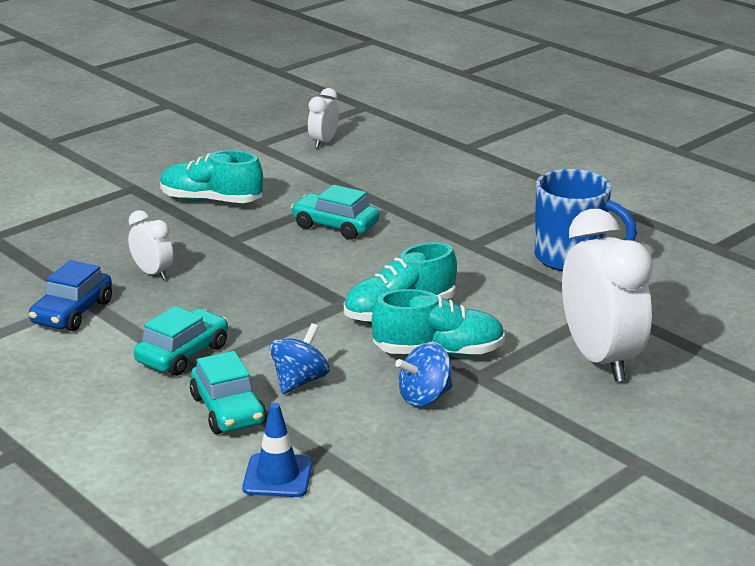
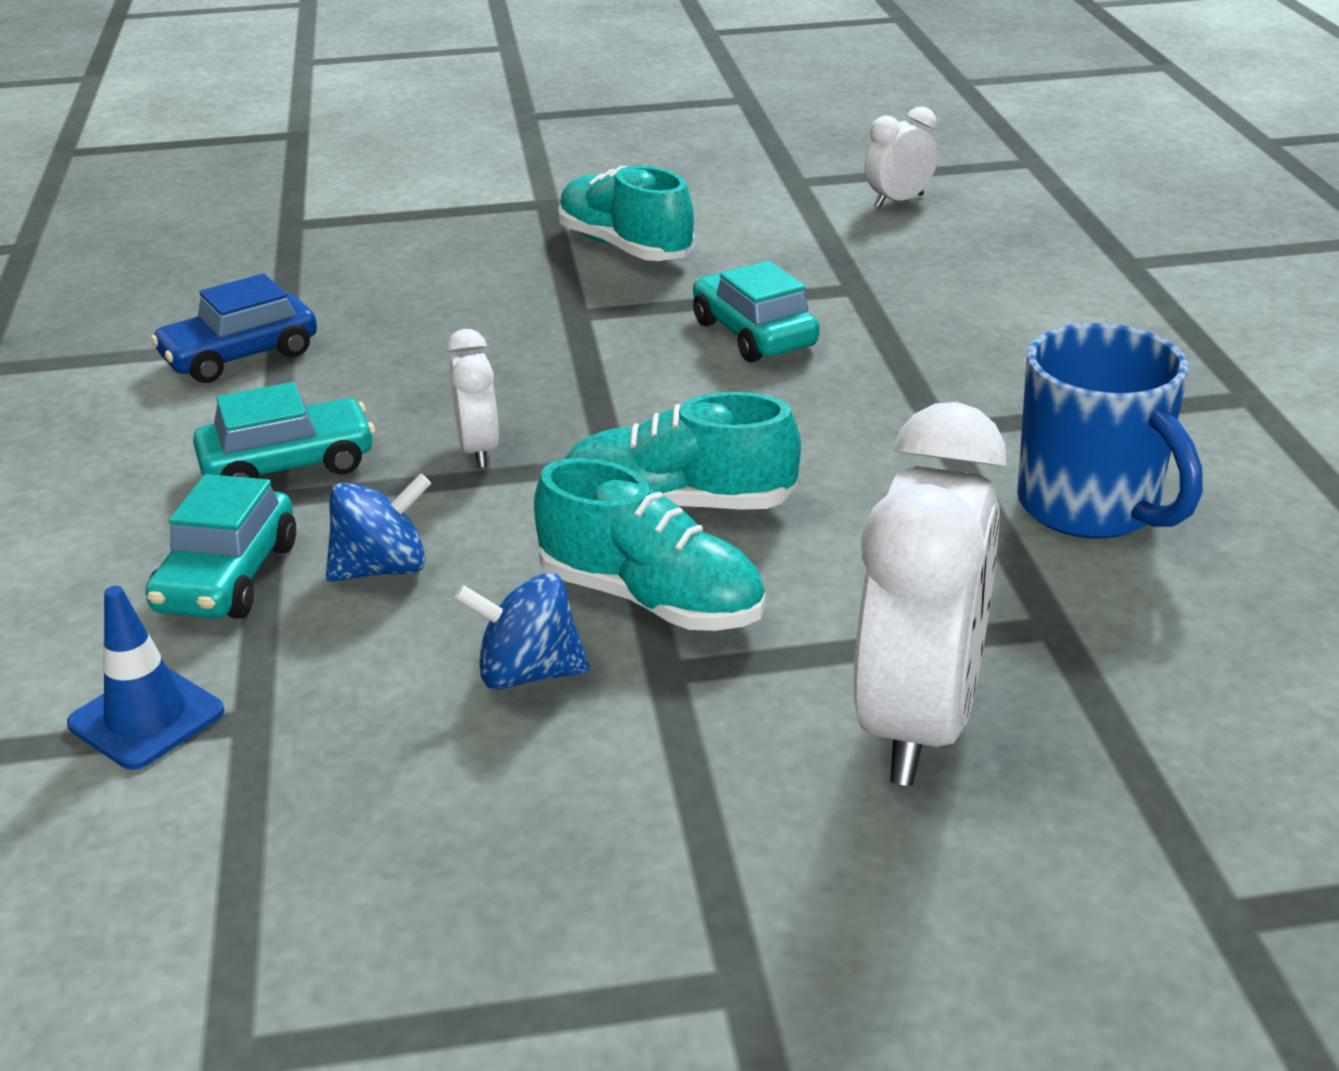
camera: 35 degrees right, 5 degrees up
(153, 273) = (410, 331): white clock -> white clock (478, 450)

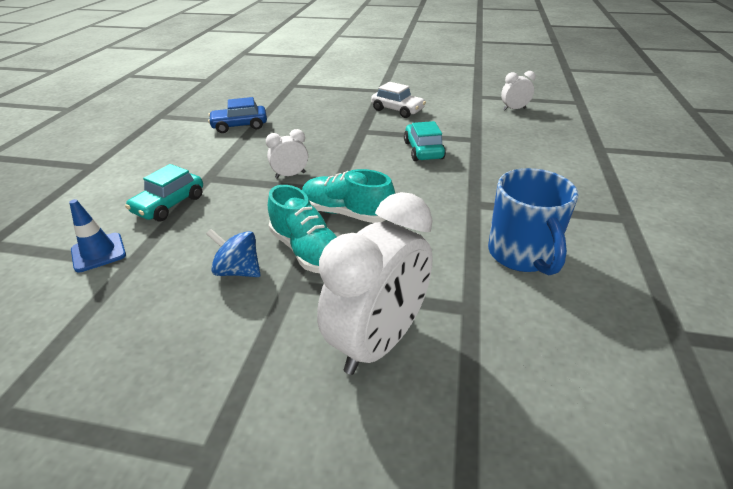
camera: 20 degrees right, 5 degrees up
(288, 465) = (223, 167): turquoise car -> none
(382, 569) = (222, 214): blue spinning top -> none
(478, 450) = (290, 175): white clock -> white clock turned 120 degrees counterclockwise
(625, 247) = (397, 110): turquoise shoe -> white car

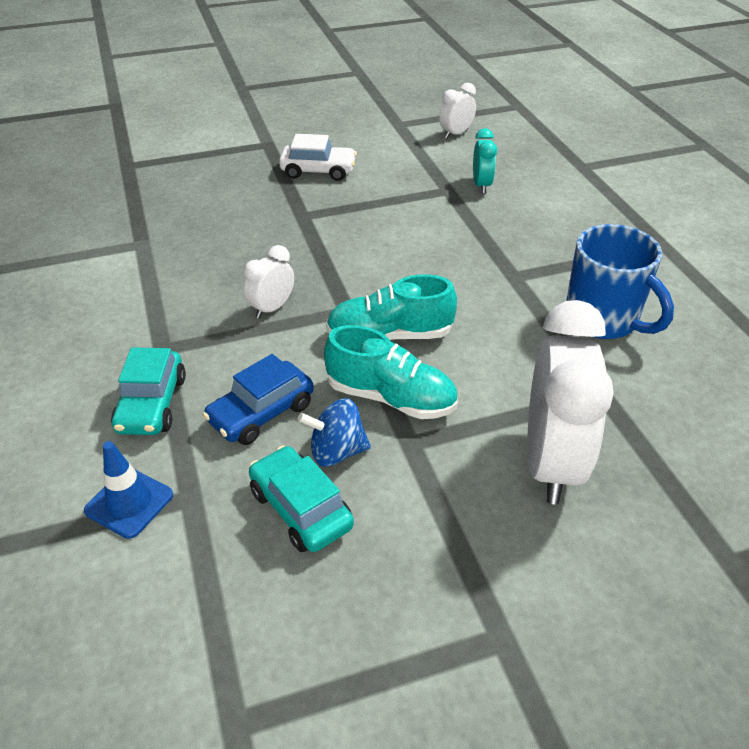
camera: 30 degrees left, 5 degrees up
(240, 126) = (120, 255): blue car -> blue car (261, 413)
(423, 150) = (401, 223): turquoise car -> turquoise car (300, 509)
(504, 142) = (481, 185): none -> turquoise clock

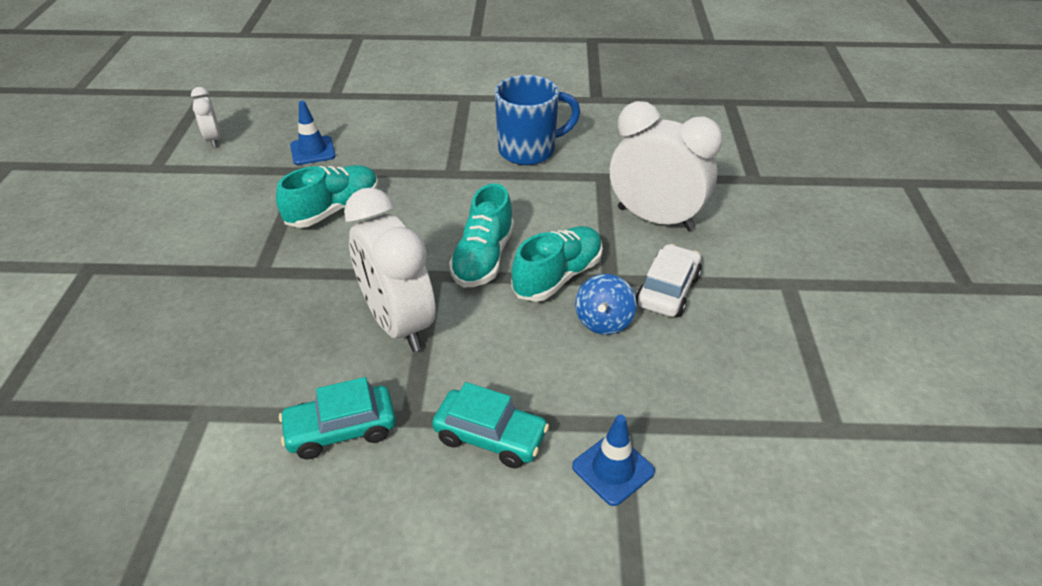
camera: 70 degrees left, 0 degrees up
(261, 413) = (539, 358): blue car -> none
(272, 308) = (399, 323): white clock -> white clock, size x2.09
(300, 509) = (656, 355): turquoise car -> turquoise car (341, 430)
(318, 171) = (187, 241): white car -> white car (667, 290)
(404, 224) = (333, 210): none -> turquoise shoe
(481, 185) = (313, 151): turquoise clock -> blue traffic cone

